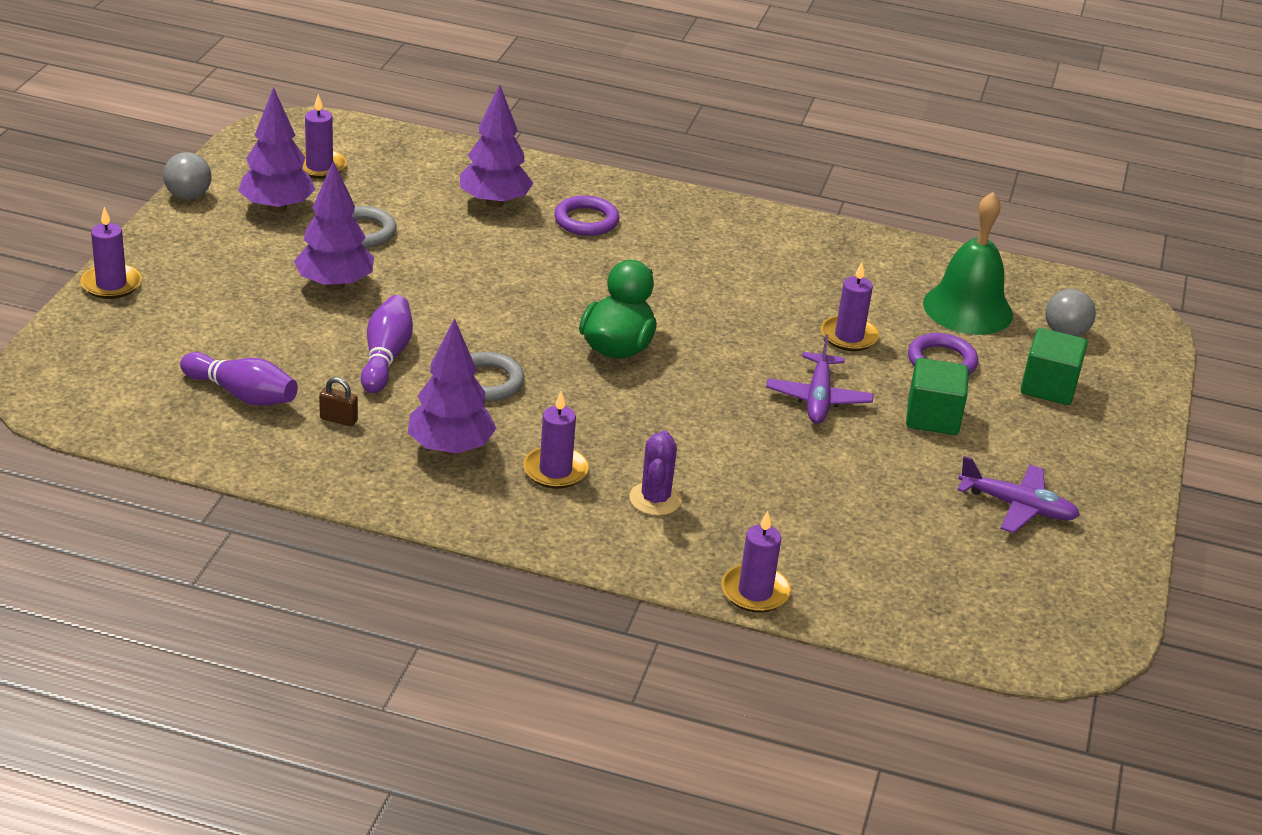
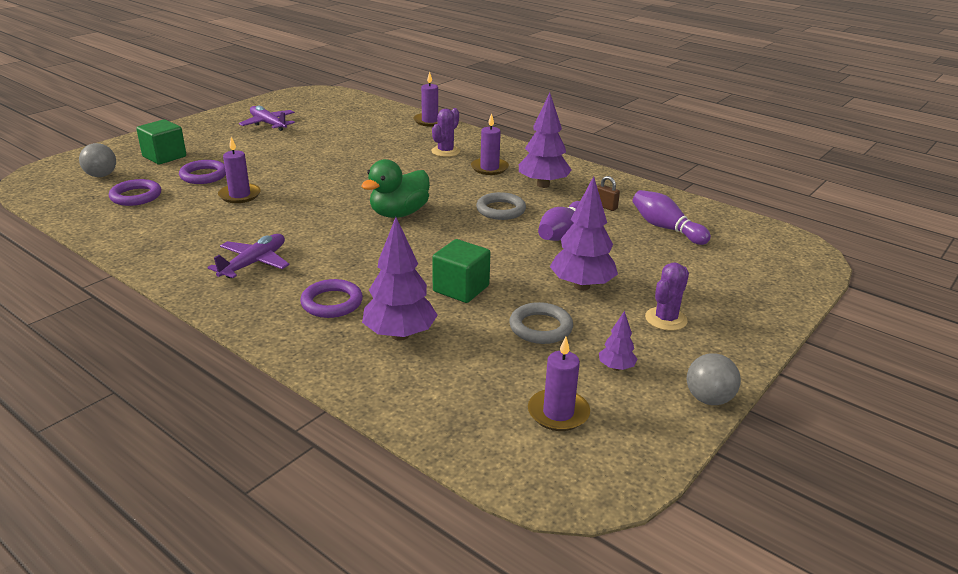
camera: 155 degrees left, 5 degrees down
(111, 284) = (773, 317): purple candle -> none
(233, 262) = (666, 319): none -> purple cactus
(277, 208) = (616, 367): purple tree -> purple tree, size x0.49
(818, 398) = (305, 172): purple plane -> purple plane (254, 263)
(932, 417) = (253, 156): green cube -> green cube (461, 289)
(967, 309) = (136, 196): green bell -> purple ring

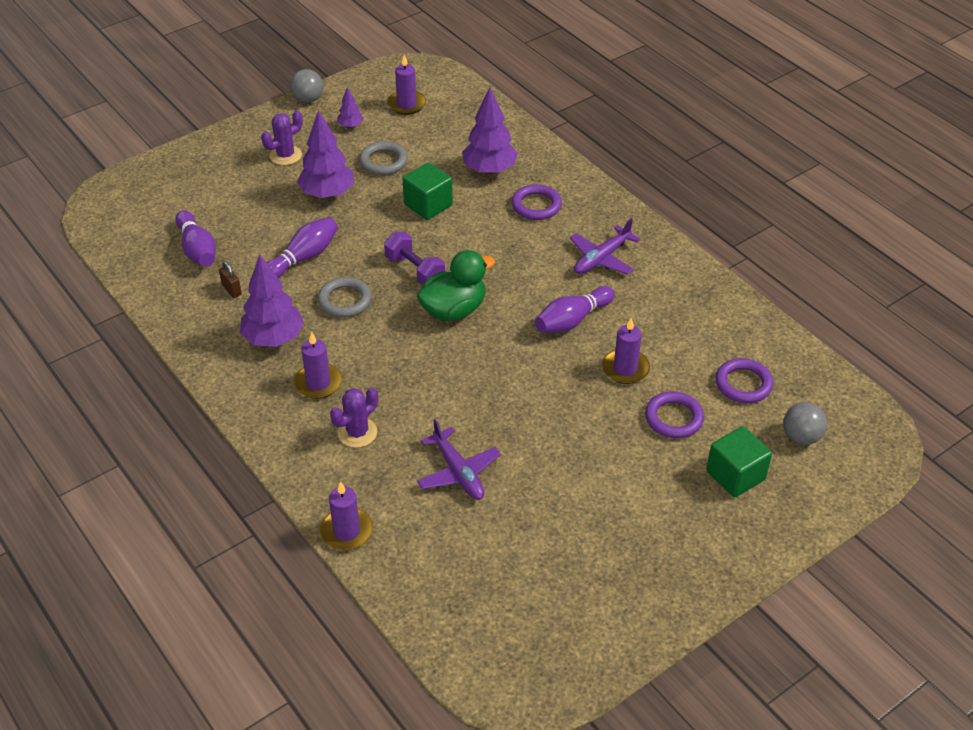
camera: 165 degrees left, 15 degrees up
(268, 124) = (600, 559): purple plane -> purple plane (458, 472)
(286, 217) = (572, 320): none -> purple bowling pin
(448, 235) = (415, 270): none -> purple dumbbell

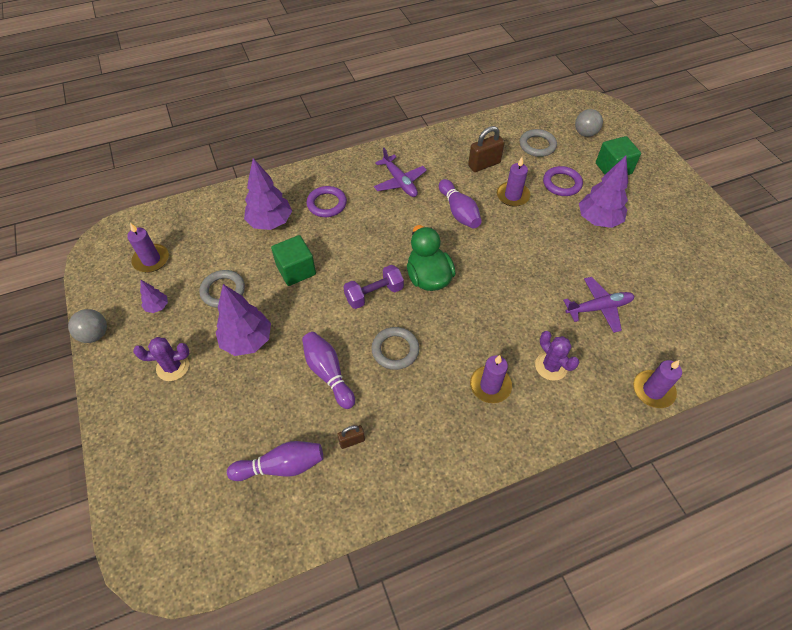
camera: 75 degrees left, 10 degrees up
(273, 338) = (427, 413): purple tree -> purple tree (598, 220)
(285, 155) = (173, 367): purple cactus -> purple cactus turned 75 degrees counterclockwise
(673, 332) = (484, 164): none -> brown padlock
(743, 384) = (537, 145): purple ring -> grey ring

